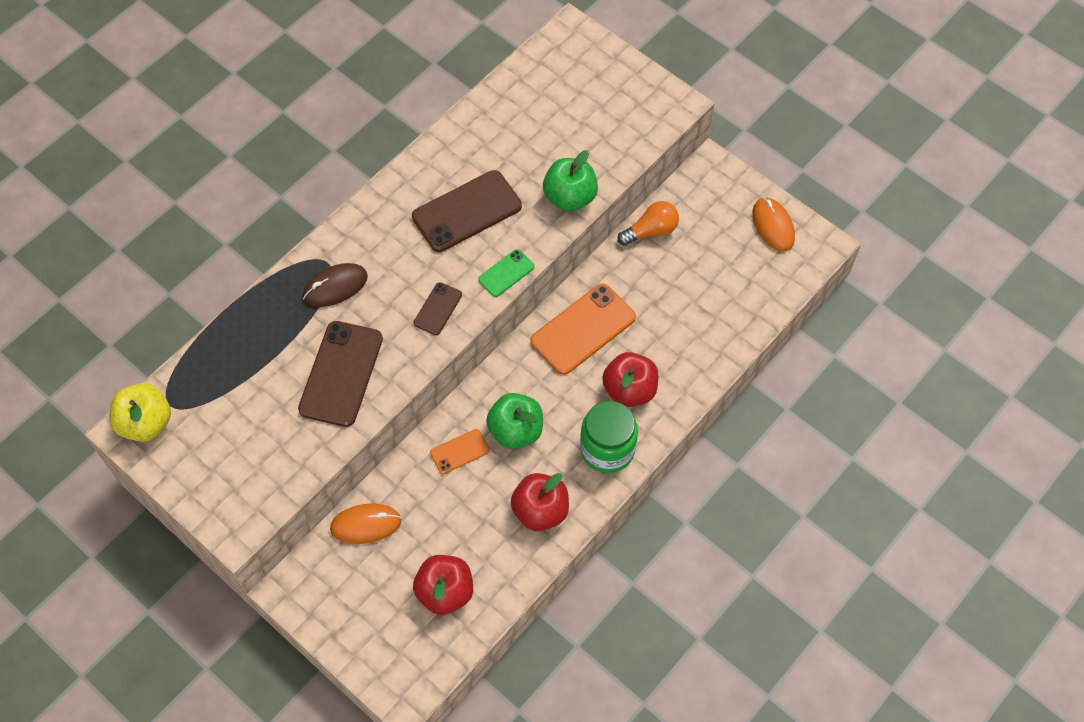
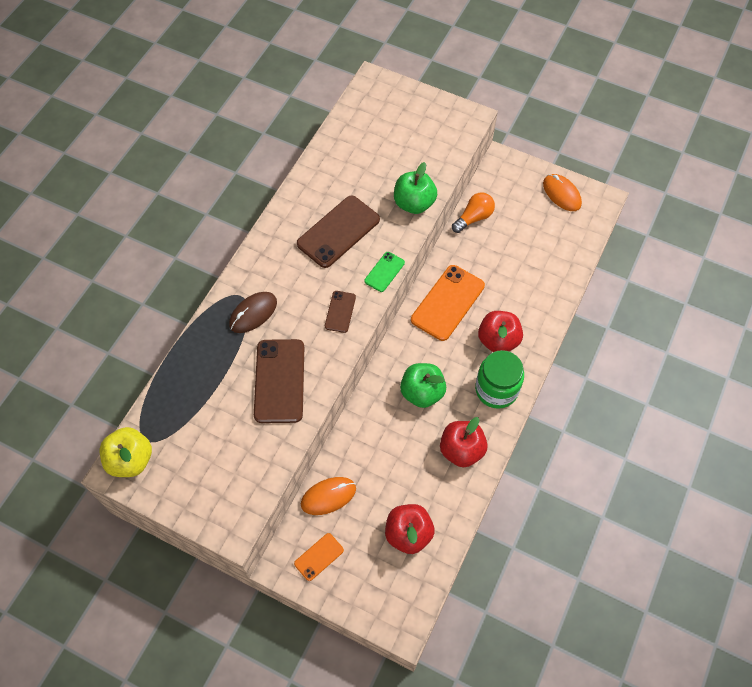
camera: 15 degrees left, 0 degrees up
(459, 451) = (384, 419): orange phone -> orange phone (319, 557)

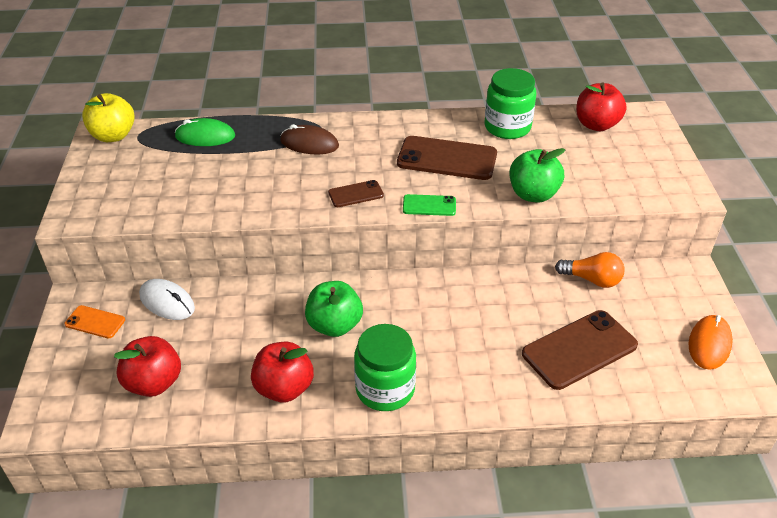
camera: 60 degrees right, 20 degrees down
(186, 386) = (205, 136): none -> green mouse
(279, 381) = (248, 186): brown phone -> brown phone (579, 350)
(327, 172) = (507, 127): none -> green jar
(328, 496) = (167, 302): orange mouse -> white mouse
(448, 303) = (463, 302): orange phone -> none
(498, 340) = (451, 364): red apple -> red apple (596, 125)

